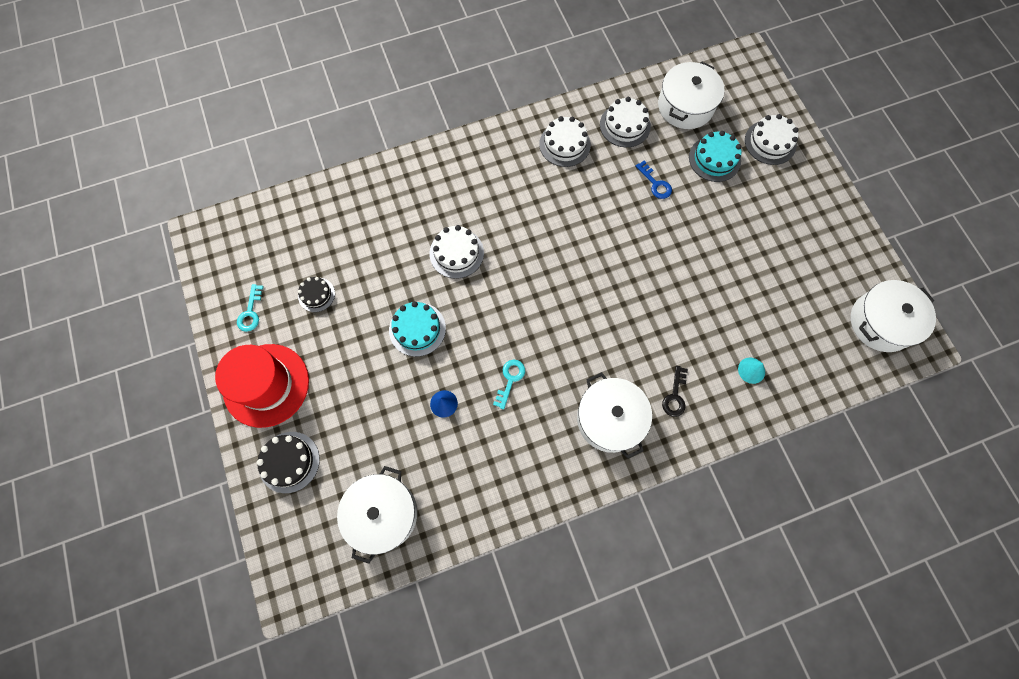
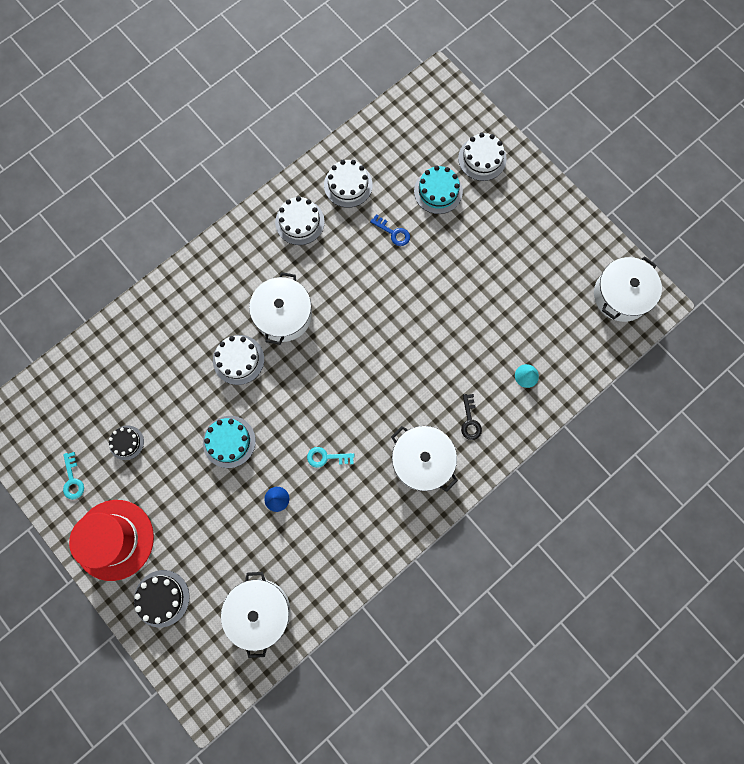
camera: 20 degrees left, 5 degrees up
(510, 379) = (326, 457): turquoise key -> turquoise key turned 90 degrees counterclockwise
(685, 106) = (396, 147): white pot -> white pot (283, 315)

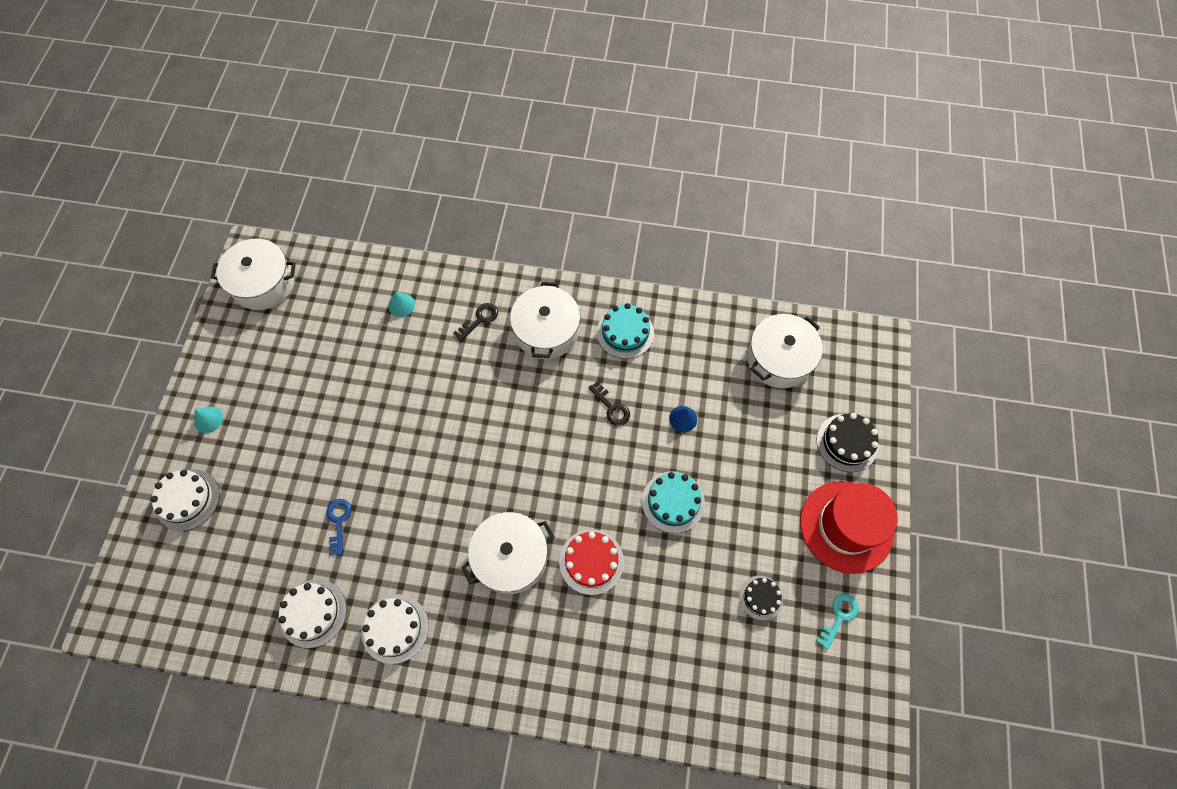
camera: 130 degrees left, 10 degrees down
(238, 359) = (591, 561): white cake -> red cake
(326, 457) = (611, 407): turquoise key -> black key
(438, 191) = (258, 514): turquoise cake -> turquoise cake (625, 332)
(532, 200) = (208, 419): none -> turquoise cone

